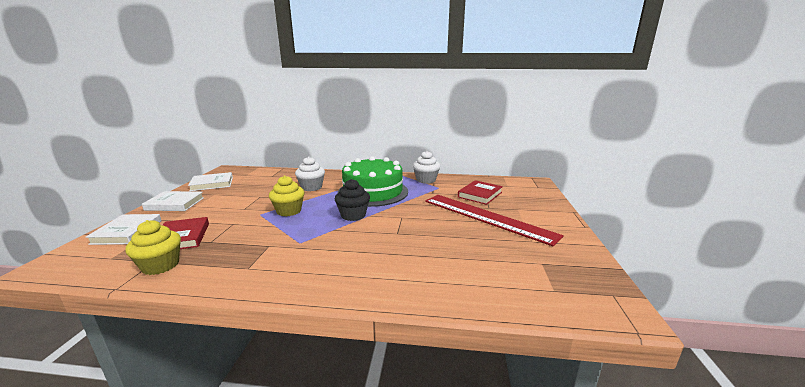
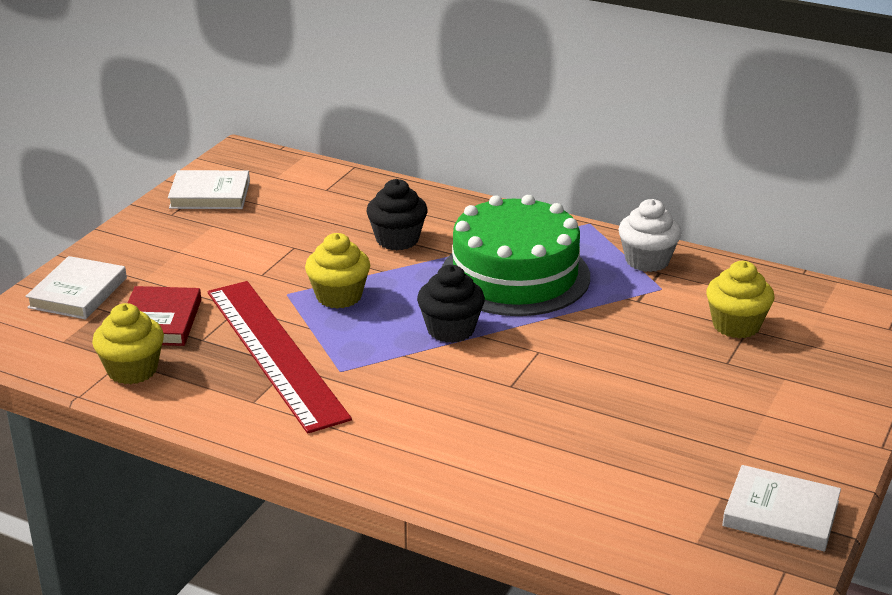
camera: 20 degrees right, 10 degrees up
(175, 204) = (145, 239): white book -> white book (781, 514)
(311, 187) = (397, 239): white cupcake -> black cupcake
(480, 194) = (736, 325): red book -> yellow cupcake
(486, 217) = (702, 385): red ruler -> red ruler (274, 353)

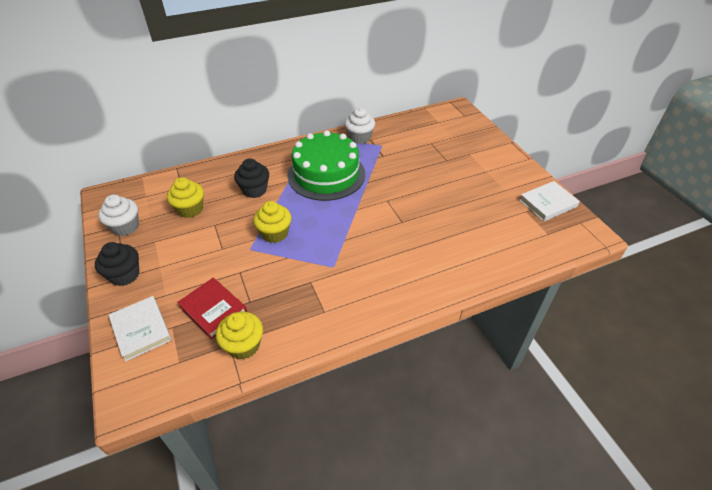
camera: 50 degrees left, 15 degrees up
(210, 195) = (125, 227): white book -> white cupcake
(274, 353) = (293, 281): red ruler -> none
(450, 330) = (343, 215): black cupcake -> black cupcake (125, 275)
(736, 325) = (426, 144): yellow cupcake -> yellow cupcake (190, 209)

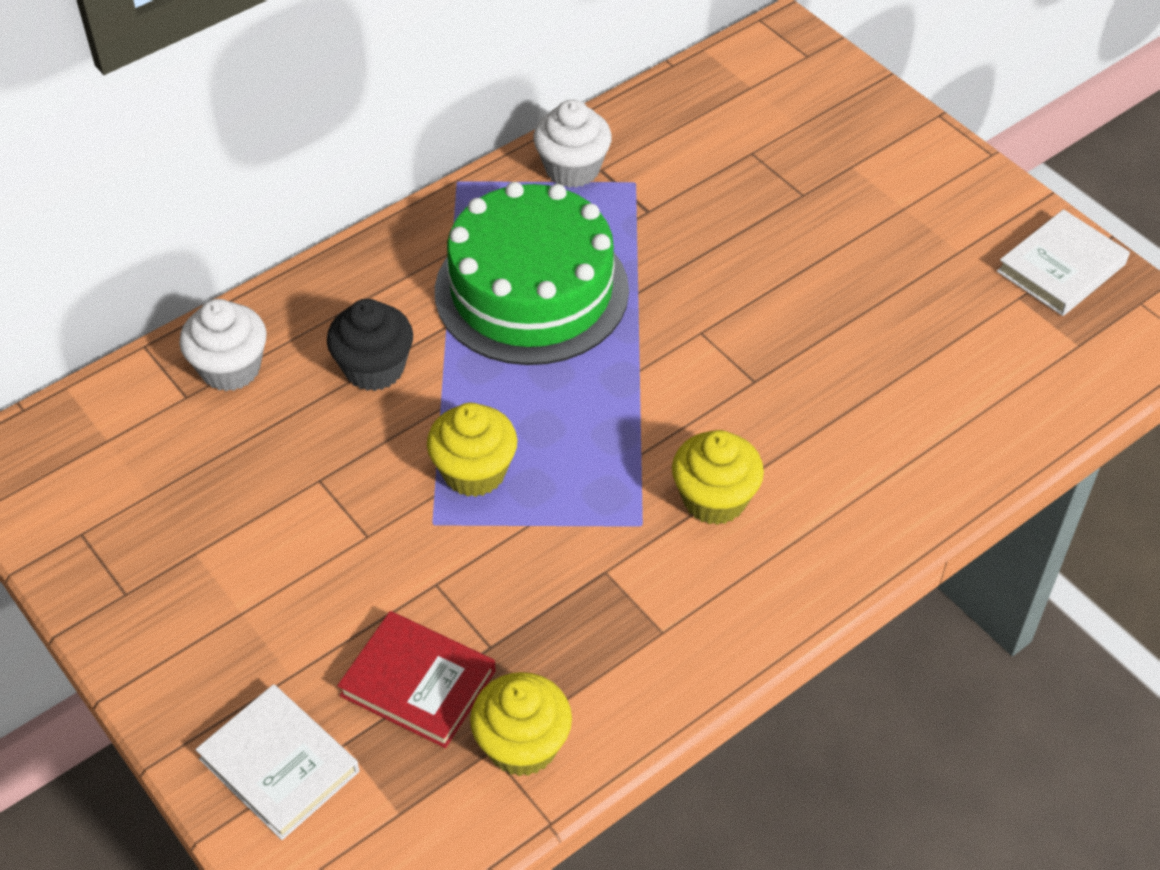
camera: 15 degrees left, 5 degrees up
(125, 227) = (102, 531): white cupcake -> white cupcake (230, 368)
(125, 275) = (170, 650): black cupcake -> none
(190, 209) = (240, 452): yellow cupcake -> yellow cupcake (714, 499)

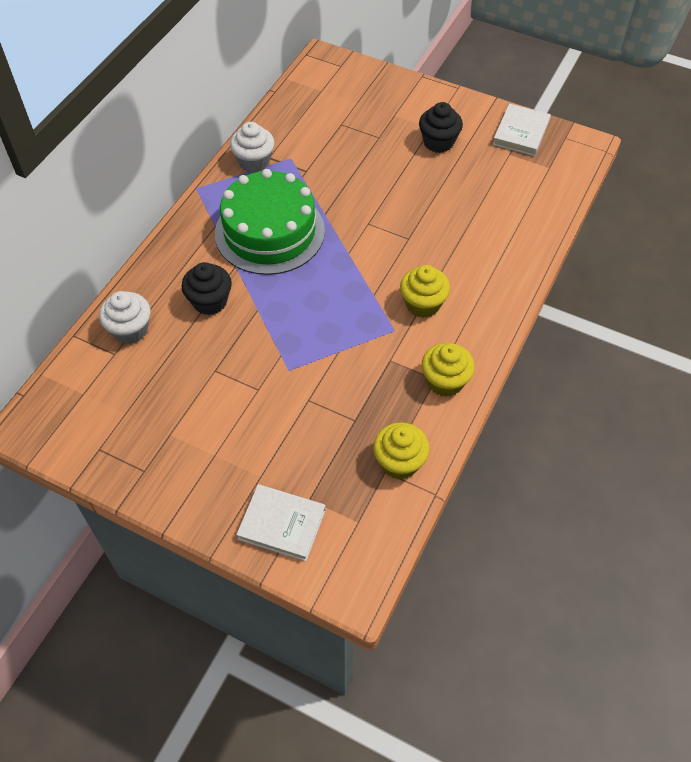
camera: 25 degrees left, 5 degrees up
(418, 683) = (329, 453): red book -> none
(474, 472) = (294, 335): yellow cupcake -> yellow cupcake (445, 381)
(902, 236) = (438, 142): none -> black cupcake

